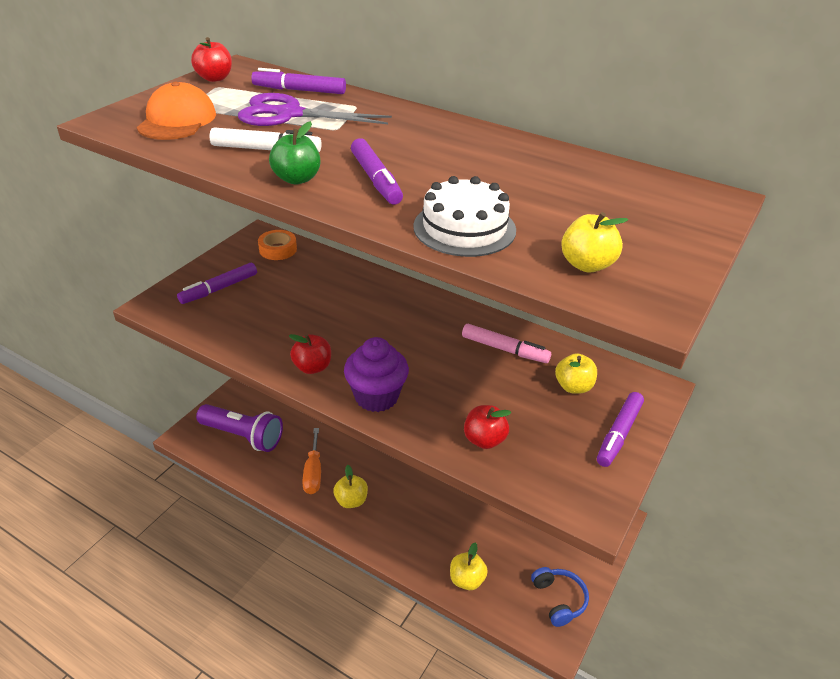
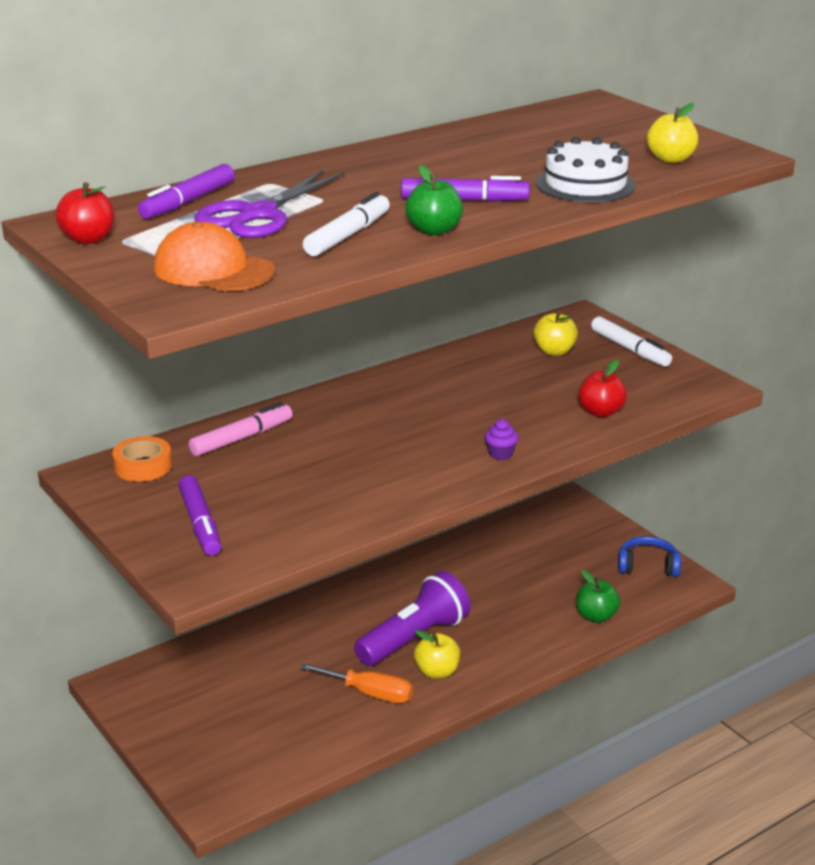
camera: 65 degrees left, 10 degrees down
(243, 436) = (255, 746): purple flashlight -> purple flashlight (414, 638)
(312, 367) = (423, 483): red apple -> none
(376, 397) = (500, 454): purple cupcake -> purple cupcake, size x0.45
(466, 580) = (596, 616): yellow apple -> green apple
(504, 349) = (474, 369): pink marker -> pink marker (242, 438)
(618, 434) = (630, 349): purple marker -> white marker

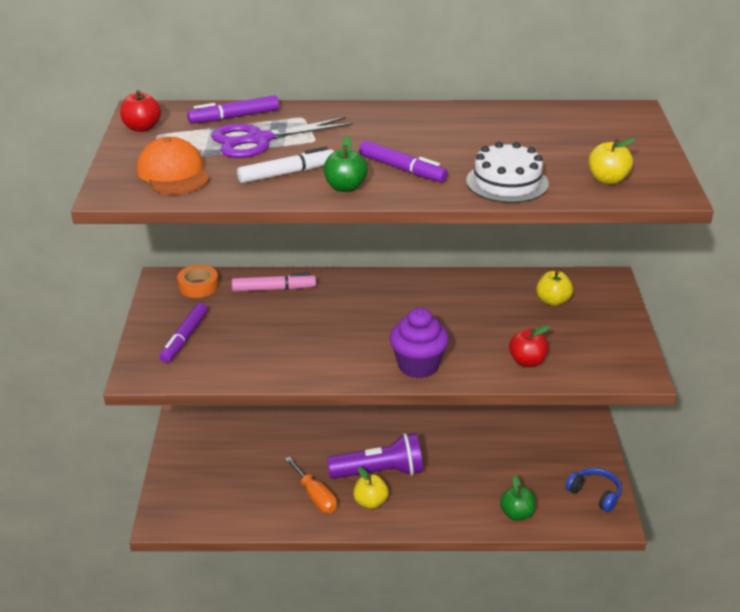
camera: 35 degrees right, 5 degrees up
(500, 454) = (418, 366): purple cupcake -> purple cupcake, size x2.20
(630, 349) = (612, 320): white marker -> none

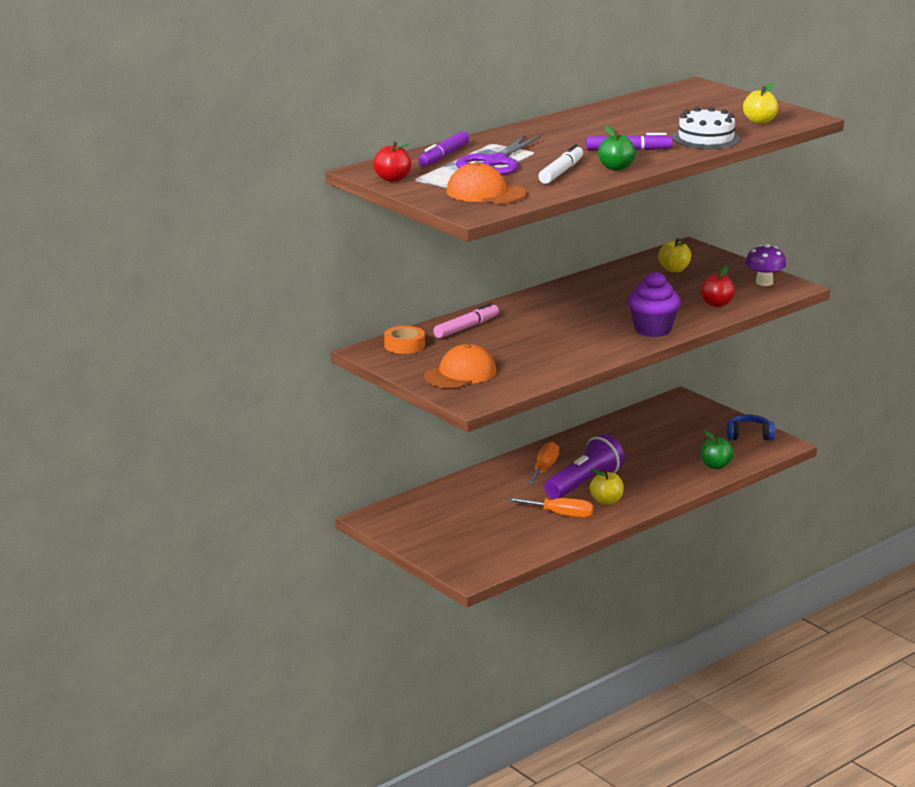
camera: 40 degrees left, 10 degrees down
(184, 338) = (460, 374): purple marker -> orange cap
(372, 438) = (544, 468): none -> orange screwdriver
(616, 355) = (764, 282): none -> purple mushroom

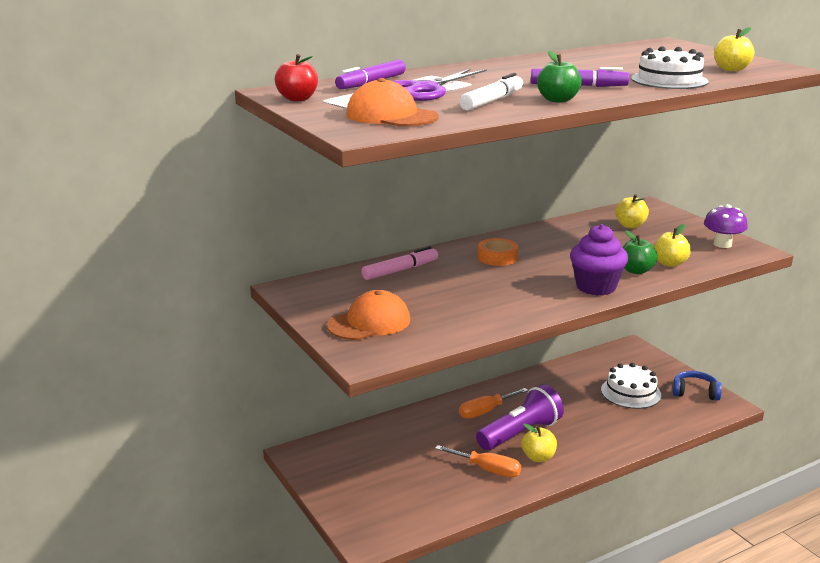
camera: 10 degrees right, 0 degrees up
(404, 345) = (327, 285): orange tape -> orange tape (497, 257)
(544, 468) = (485, 411): orange screwdriver -> orange screwdriver turned 150 degrees counterclockwise
(685, 440) = (630, 392): none -> white cake
(716, 304) = (670, 263): red apple -> yellow apple
(716, 466) = (658, 425): green apple -> green apple (636, 271)

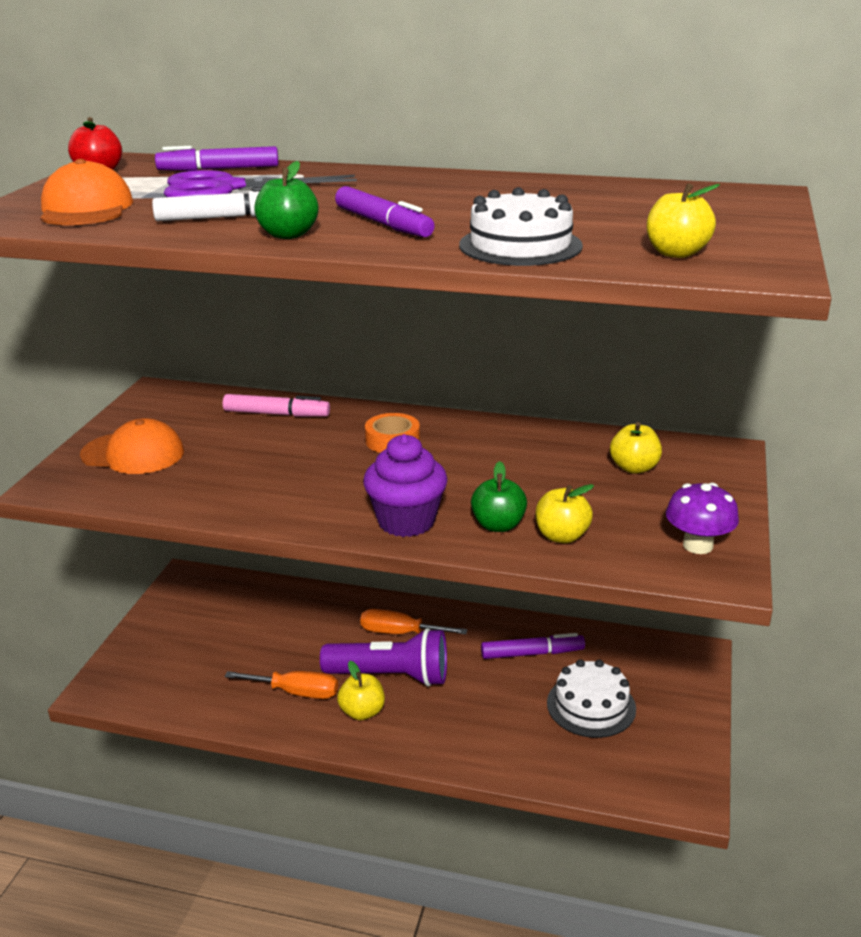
camera: 45 degrees right, 5 degrees up
(487, 470) = (296, 692): orange screwdriver -> orange screwdriver turned 60 degrees counterclockwise
(566, 385) = (532, 653): none -> purple marker
(695, 392) = (673, 754): blue headphones -> none

